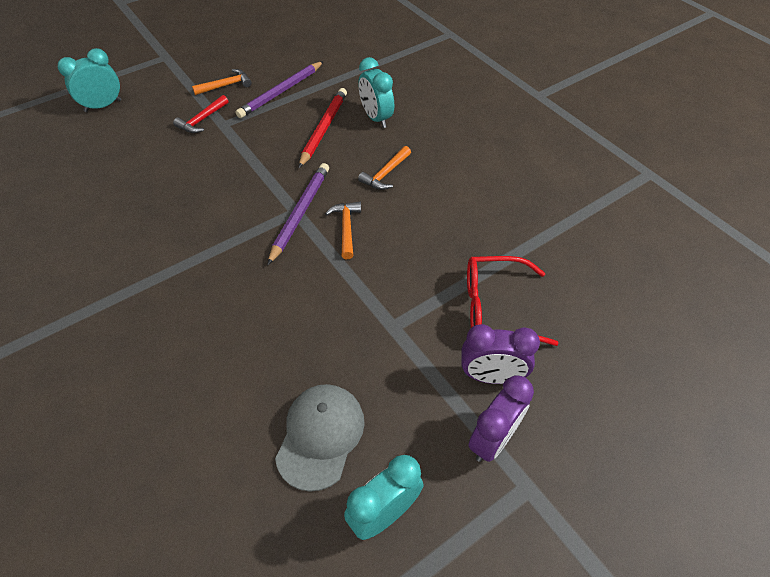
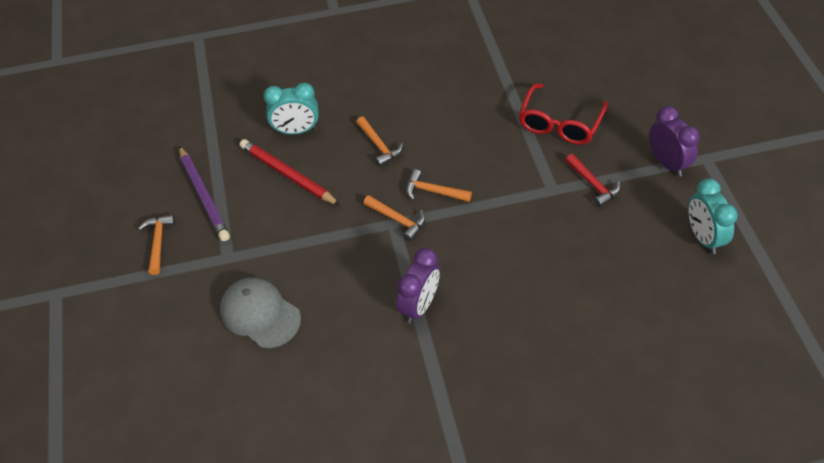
camera: 65 degrees left, 0 degrees up
(103, 106) = (117, 370): turquoise clock -> none
(202, 120) = (208, 275): red hammer -> red hammer (593, 184)
(300, 213) = (397, 220): purple pencil -> orange hammer
(320, 436) = (634, 259): grey cap -> grey cap (260, 314)
(491, 376) = (618, 147): purple clock -> purple clock (419, 305)

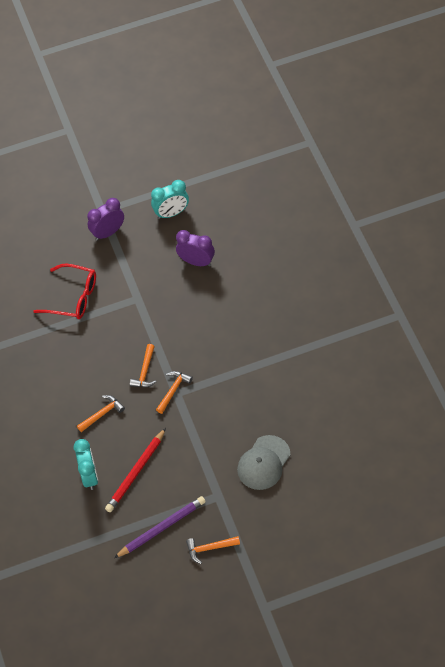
camera: 95 degrees left, 5 degrees up
(419, 305) = (244, 367): purple clock -> purple clock (196, 262)
(593, 184) = (131, 275): red hammer -> none

